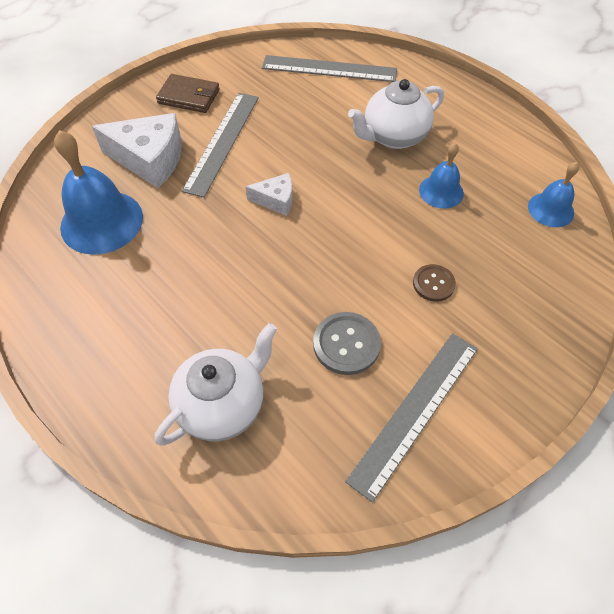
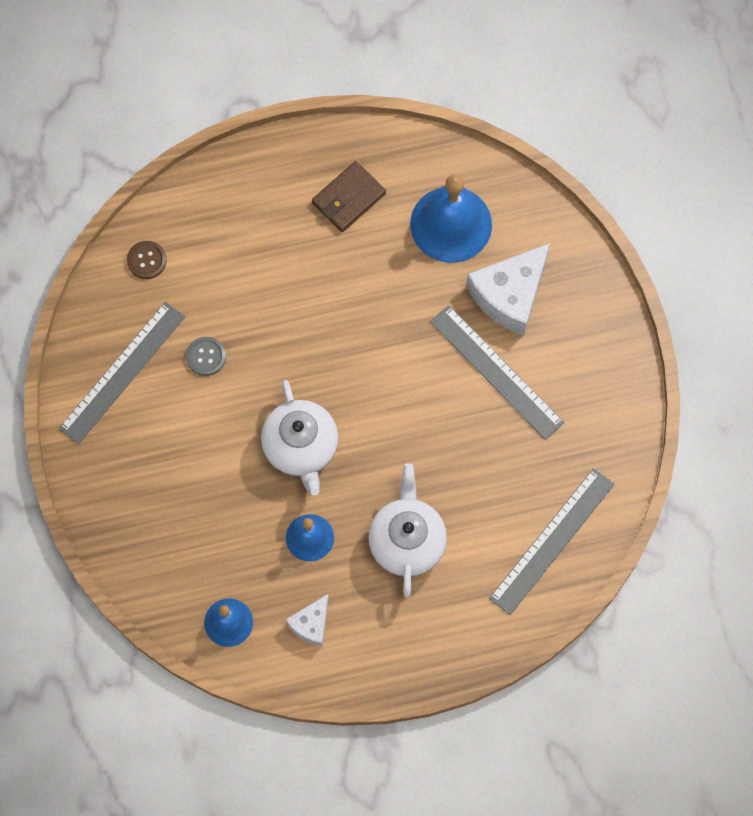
camera: 120 degrees right, 15 degrees up
(189, 96) = (587, 371): brown wallet -> brown wallet (348, 198)
(223, 405) = (212, 243): white teapot -> white teapot (301, 448)
(276, 200) = (388, 382): white cheese -> white cheese (311, 624)
(346, 344) = (206, 356): grey button -> grey button, size x0.66
(415, 411) = (122, 372): grey ruler -> grey ruler turned 60 degrees clockwise
(433, 284) = (217, 460): brown button -> brown button (146, 260)

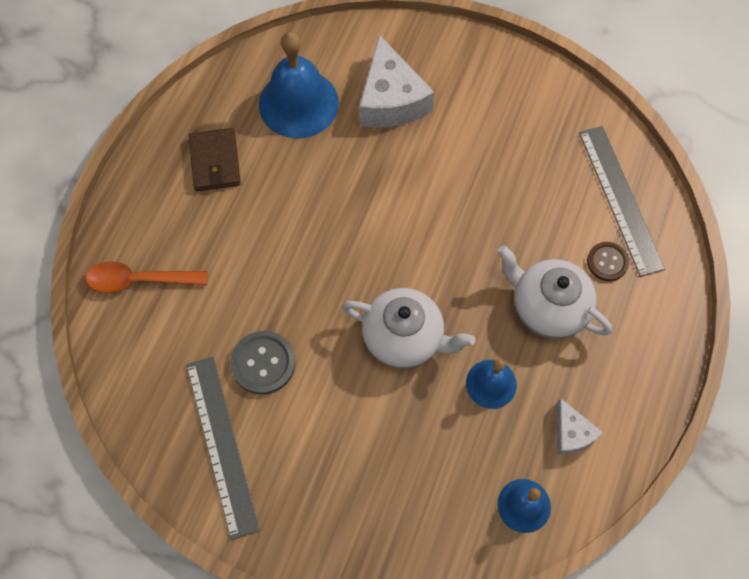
camera: 55 degrees left, 5 degrees down
(146, 260) = (135, 355): brown button -> brown button (607, 262)
(206, 356) = (263, 363): grey button -> grey button, size x1.51
(207, 218) = (139, 280): none -> orange spoon
(496, 372) = (448, 149): grey ruler -> none

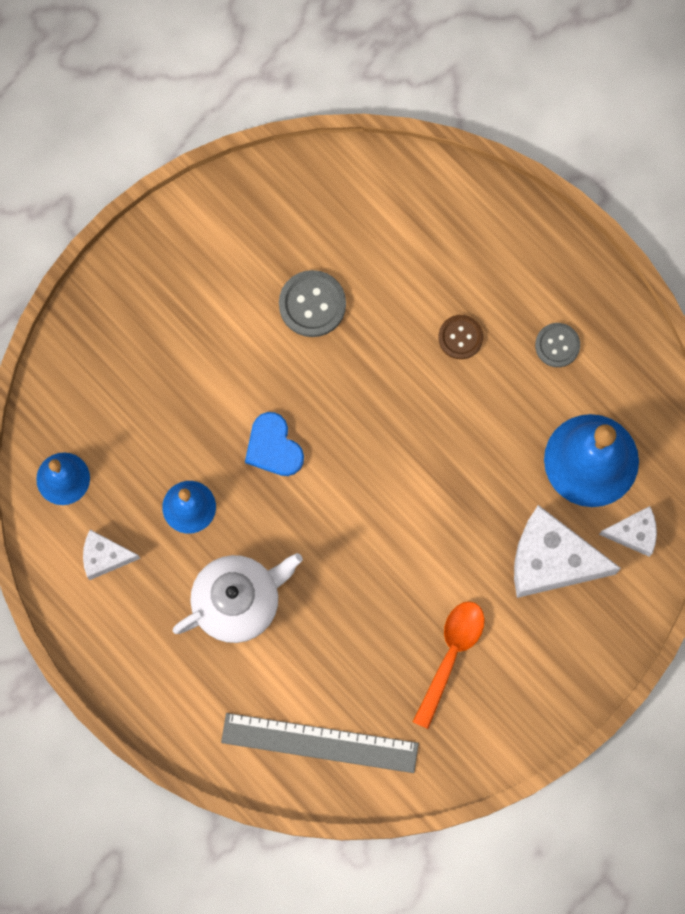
camera: 115 degrees right, 10 degrees up
(139, 280) = (454, 222): orange spoon -> orange spoon (451, 656)
(215, 162) = (557, 345): brown wallet -> grey button
(221, 445) = (250, 236): grey ruler -> none
(341, 55) = (634, 533): none -> white cheese
(404, 338) = (273, 447): white teapot -> blue heart
(607, 262) = (257, 689): brown button -> brown button (460, 337)

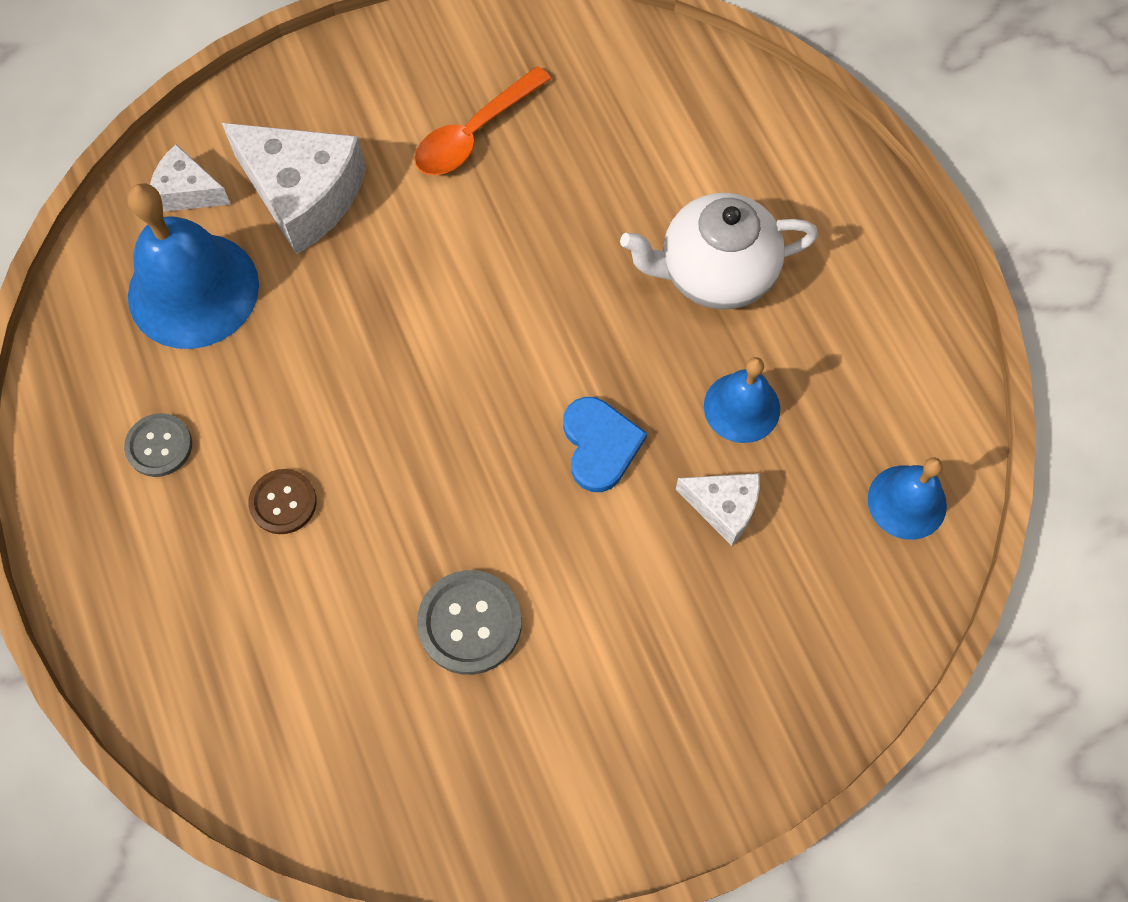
camera: 160 degrees left, 10 degrees down
(105, 557) = (875, 382): white cheese -> white cheese (723, 507)
(319, 742) = (669, 94): grey ruler -> none

